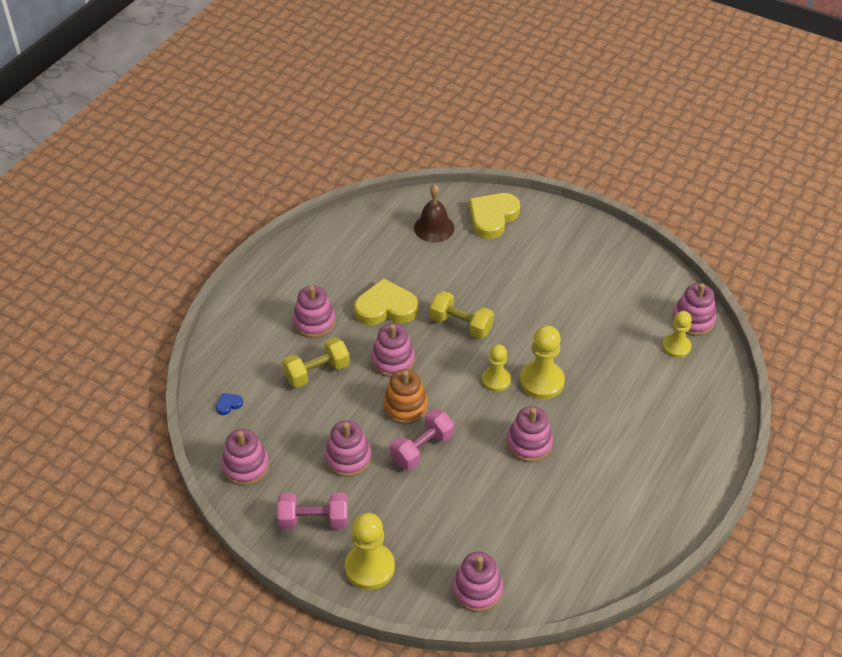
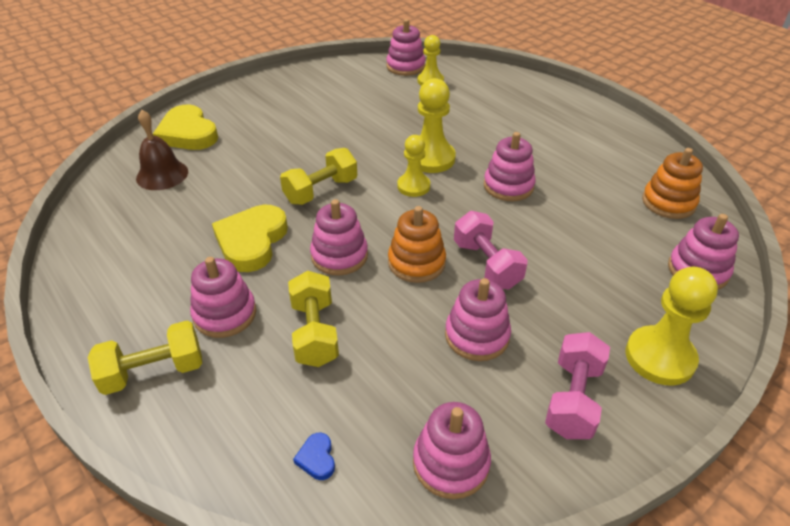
camera: 70 degrees left, 5 degrees down
(259, 310) = (154, 372): none -> yellow dumbbell
(564, 565) = (668, 203): none -> orange stacking toy

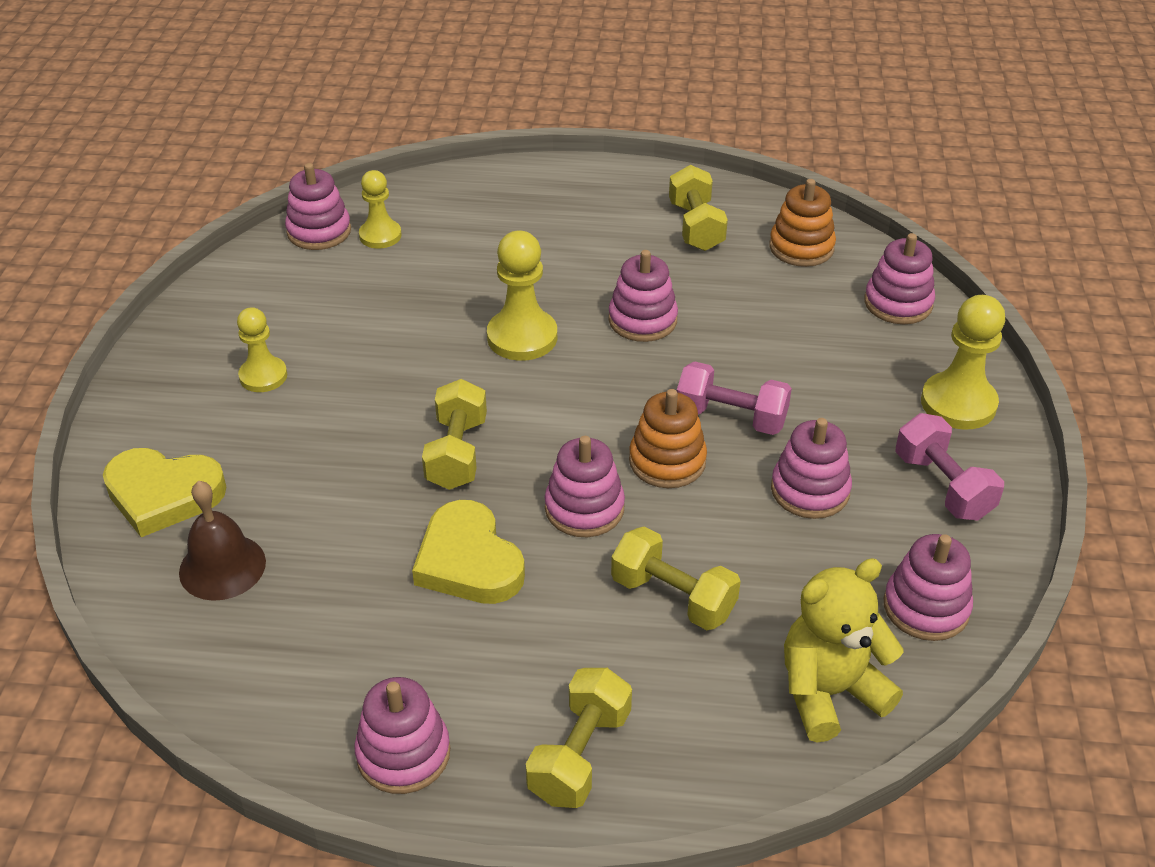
camera: 45 degrees left, 0 degrees up
(225, 314) = (561, 650): pink stacking toy -> pink stacking toy (403, 753)
(317, 458) = (829, 692): blue heart -> yellow teddy bear
(413, 186) = (549, 382): yellow pawn -> yellow pawn (263, 376)
(610, 157) = (696, 226): none -> yellow dumbbell

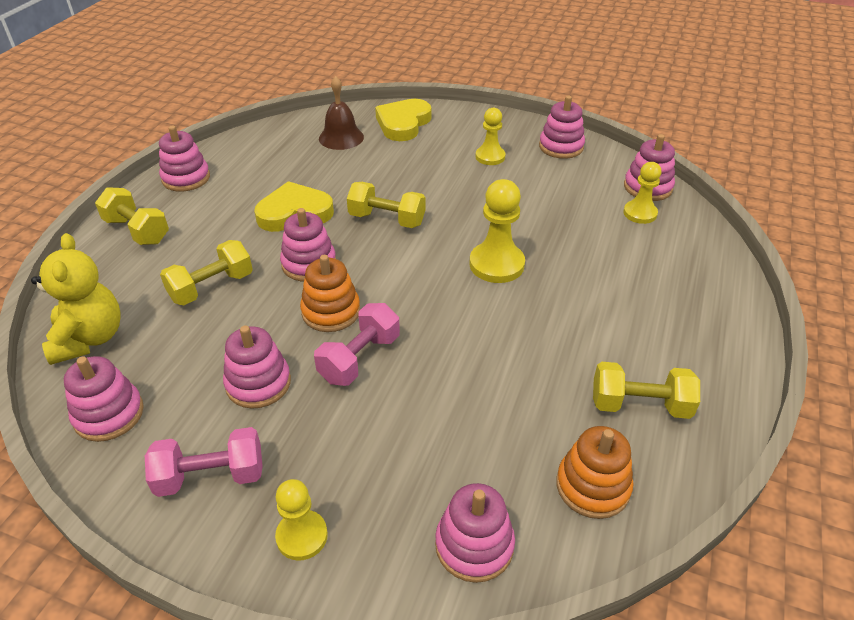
camera: 105 degrees right, 0 degrees up
(642, 320) = (499, 334): pink stacking toy -> pink stacking toy (561, 147)
(958, 403) = (302, 536): yellow pawn -> yellow pawn, size x0.65

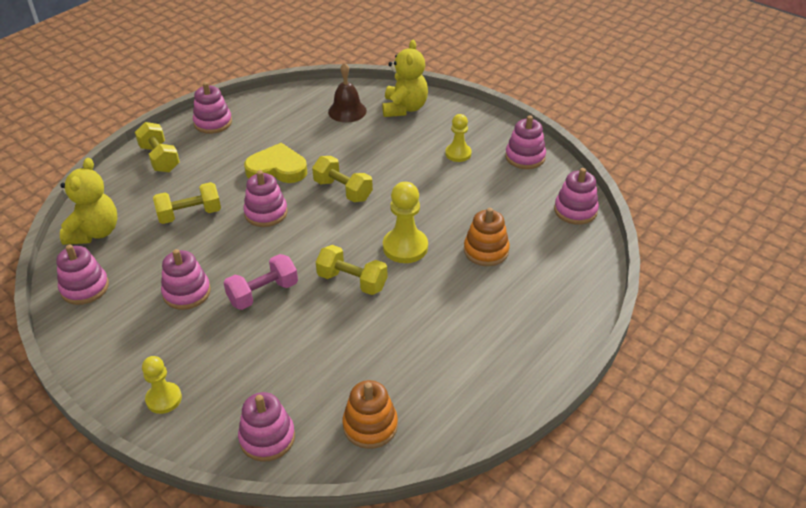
camera: 20 degrees right, 0 degrees up
(211, 476) = (127, 345): pink dumbbell -> none
(331, 312) = (262, 253): orange stacking toy -> orange stacking toy (486, 251)
(403, 124) = (404, 108): yellow heart -> yellow teddy bear
(640, 213) = (552, 232): yellow pawn -> none
(640, 405) = (443, 381): yellow dumbbell -> yellow dumbbell (352, 281)

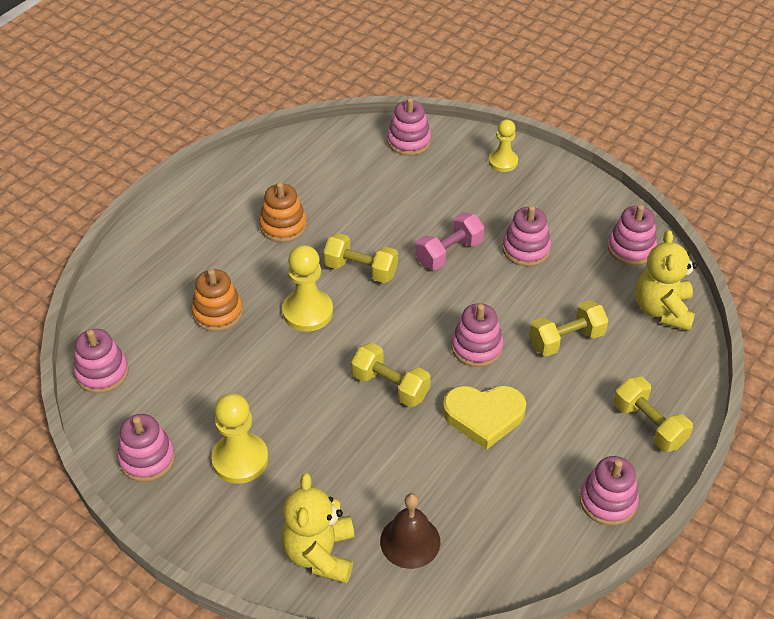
camera: 175 degrees right, 5 degrees up
(370, 425) = (328, 153): orange stacking toy -> orange stacking toy (283, 226)
(458, 154) = (240, 459): yellow pawn -> yellow pawn, size x1.54

